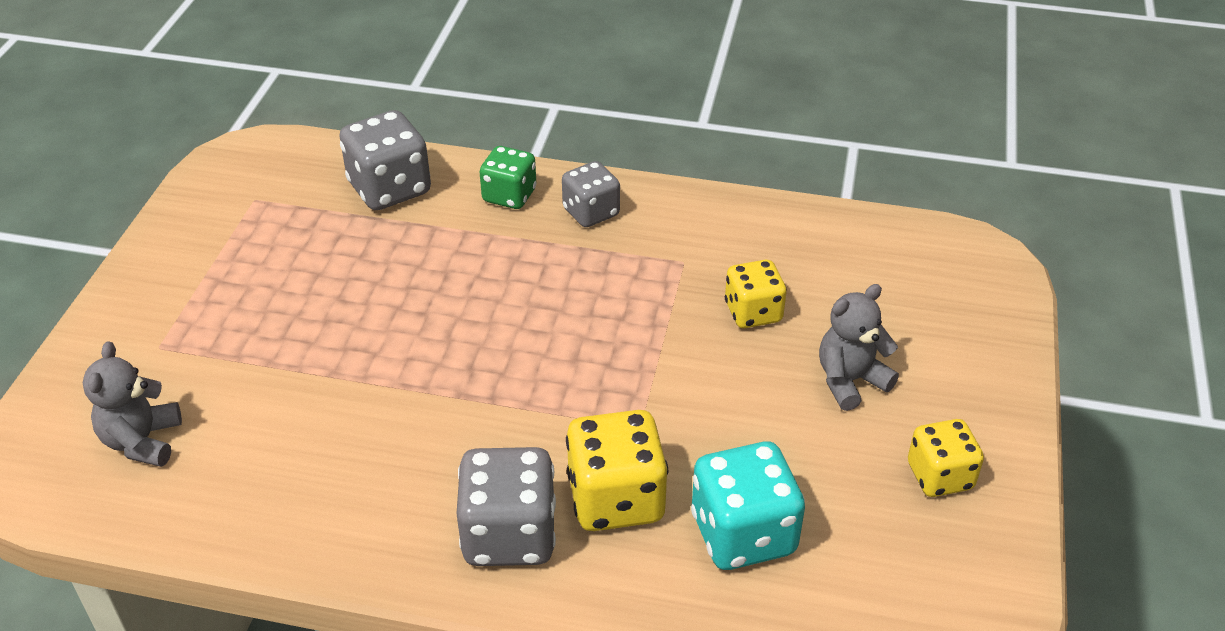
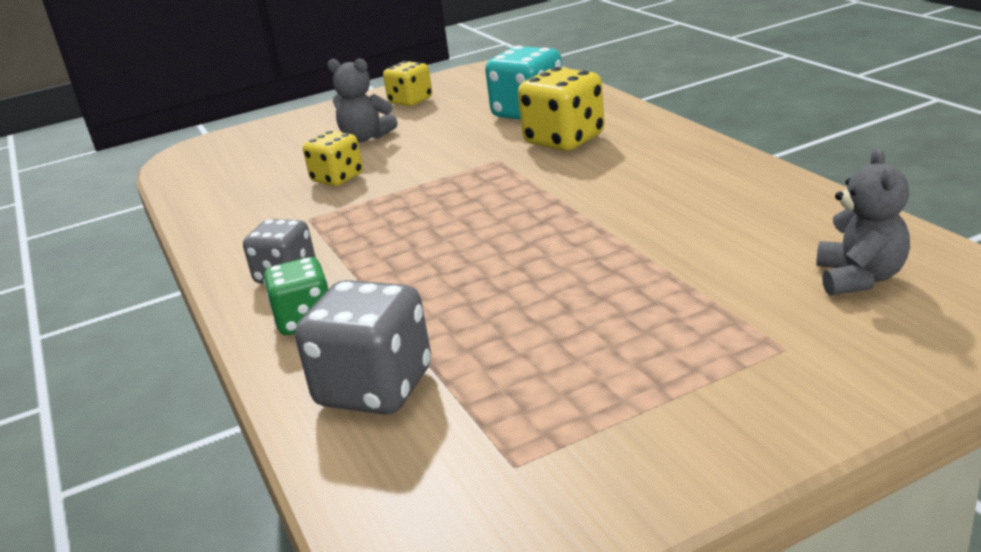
camera: 125 degrees left, 15 degrees down
(142, 441) = (859, 278): grey teddy bear -> grey teddy bear turned 45 degrees counterclockwise
(509, 535) = (643, 147): grey dice -> none

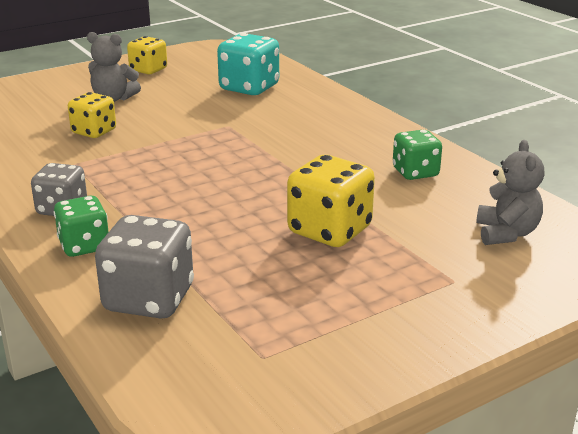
camera: 10 degrees left, 0 degrees up
(564, 140) = (280, 113): yellow dice -> yellow dice (330, 231)
(734, 203) = (415, 172): none -> green dice

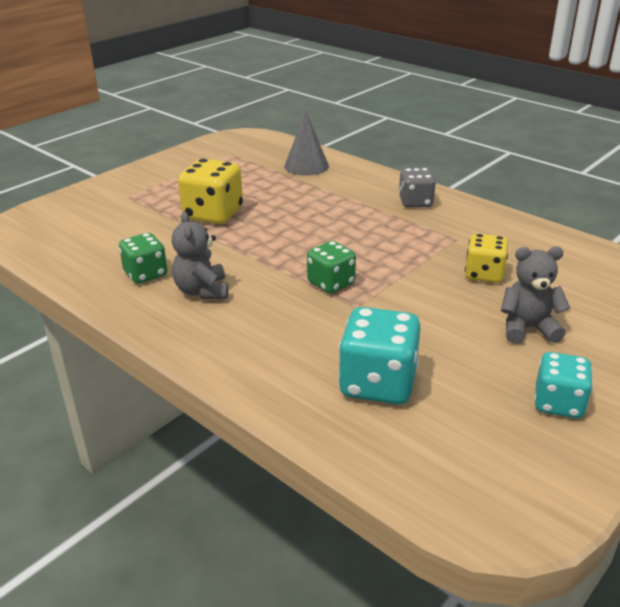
camera: 165 degrees right, 5 degrees up
(84, 246) = (372, 184): green dice -> green dice (331, 283)
(148, 70) = (558, 403): yellow dice -> turquoise dice
(149, 299) = (306, 166): grey dice -> grey cone
(506, 233) = (80, 230): grey teddy bear -> grey teddy bear (202, 291)

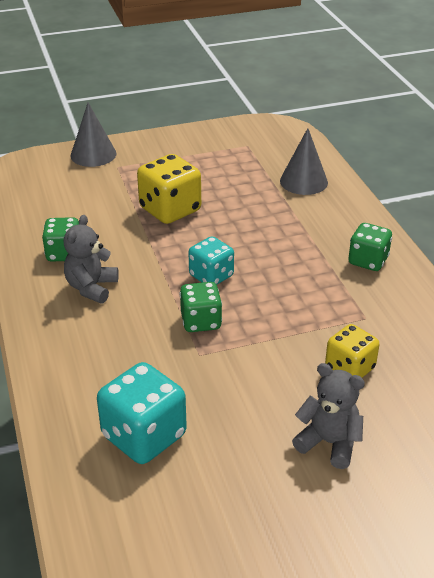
camera: 30 degrees right, 5 degrees up
(93, 194) = (93, 154): none -> grey cone
(415, 202) = (368, 261): grey dice -> green dice
(558, 403) = (275, 527): turquoise dice -> turquoise dice (211, 276)

